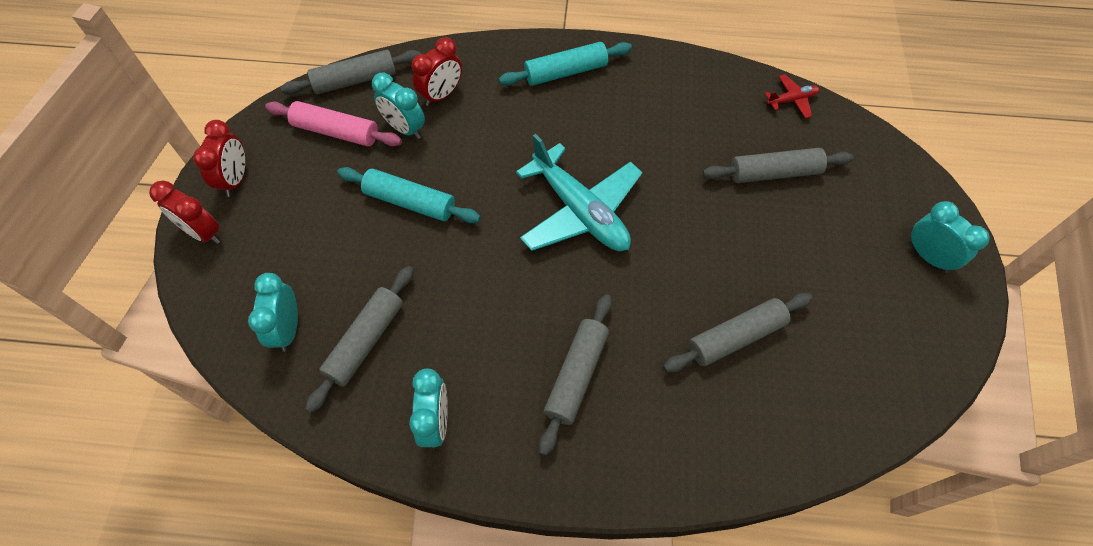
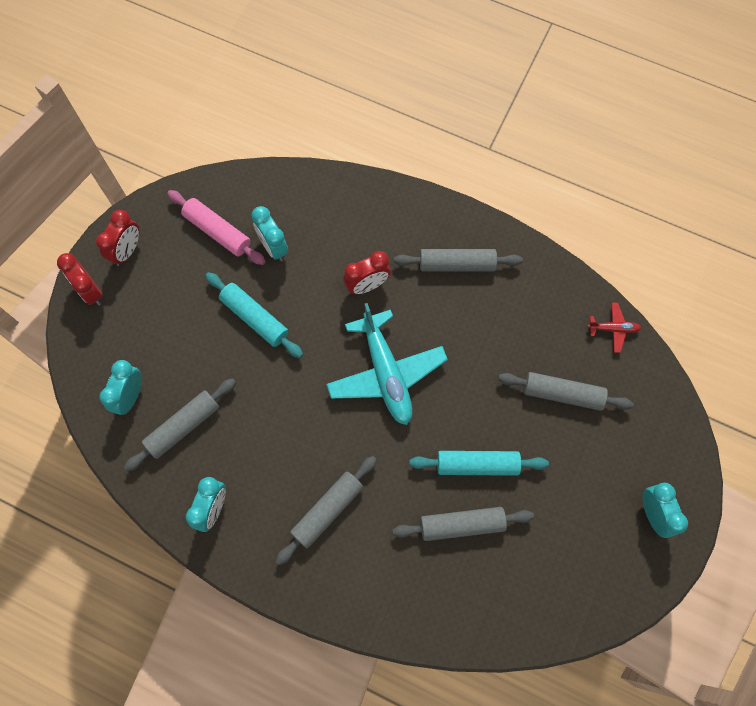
camera: 20 degrees right, 10 degrees up
(355, 80) = (248, 185): grey rolling pin -> grey rolling pin (457, 264)
(441, 95) = (314, 224): red clock -> red clock (367, 285)
(565, 72) = (428, 235): turquoise rolling pin -> turquoise rolling pin (477, 464)

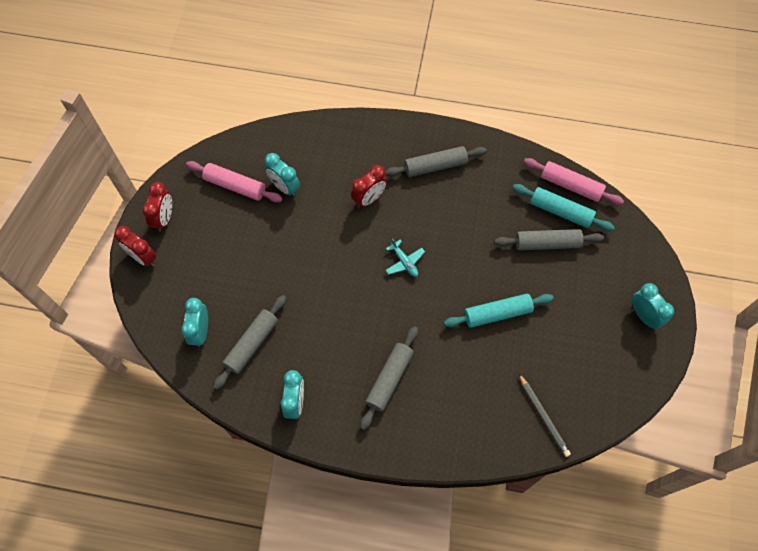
camera: 15 degrees left, 5 degrees down
(255, 318) = (286, 245): turquoise rolling pin -> turquoise rolling pin (560, 211)
(386, 373) = (404, 262): turquoise plane -> turquoise plane, size x0.44
(462, 524) = (499, 362): grey rolling pin -> none
(495, 604) = (543, 416): none -> grey pencil
(613, 329) = (571, 185): red plane -> pink rolling pin

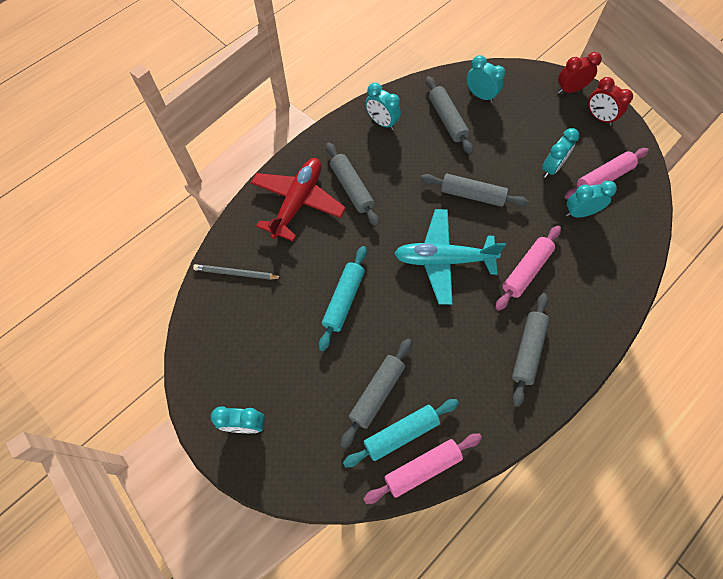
camera: 125 degrees right, 0 degrees up
(250, 229) = (551, 168): none -> turquoise clock
(324, 275) = (472, 195): none -> grey rolling pin
(369, 199) = (526, 271): red clock -> pink rolling pin
(404, 262) = (443, 260): turquoise plane -> turquoise plane, size x2.26
(438, 416) = (298, 202): none -> red plane

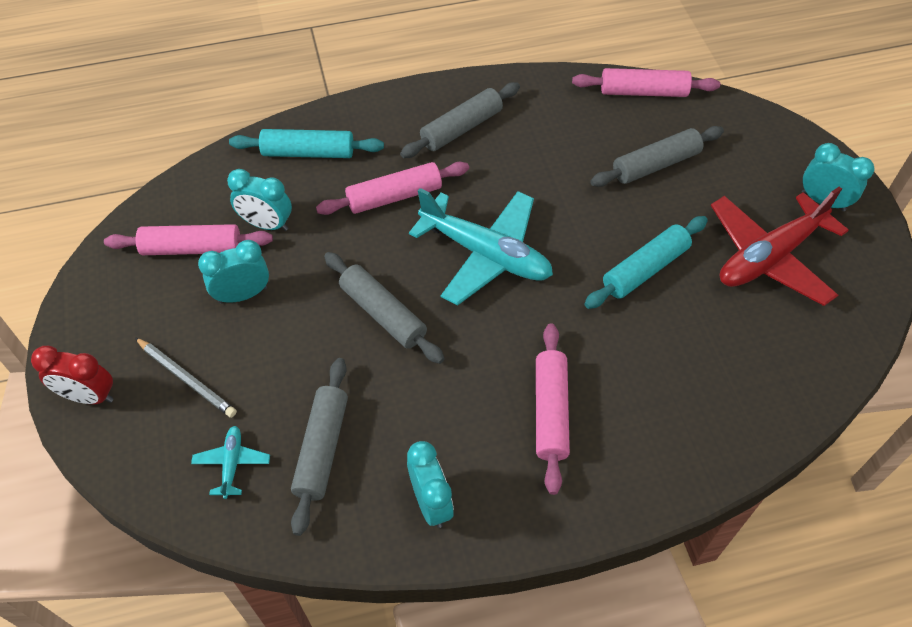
camera: 150 degrees left, 10 degrees down
(236, 273) = (783, 370): grey pencil -> grey pencil (187, 378)
(298, 202) = (647, 431): red plane -> red plane (769, 257)
(352, 188) = (550, 411): grey rolling pin -> pink rolling pin
(401, 434) = (649, 123): turquoise rolling pin -> turquoise rolling pin (308, 152)
(480, 95) = (232, 464): turquoise clock -> turquoise plane
(599, 117) = (100, 329): red clock -> none

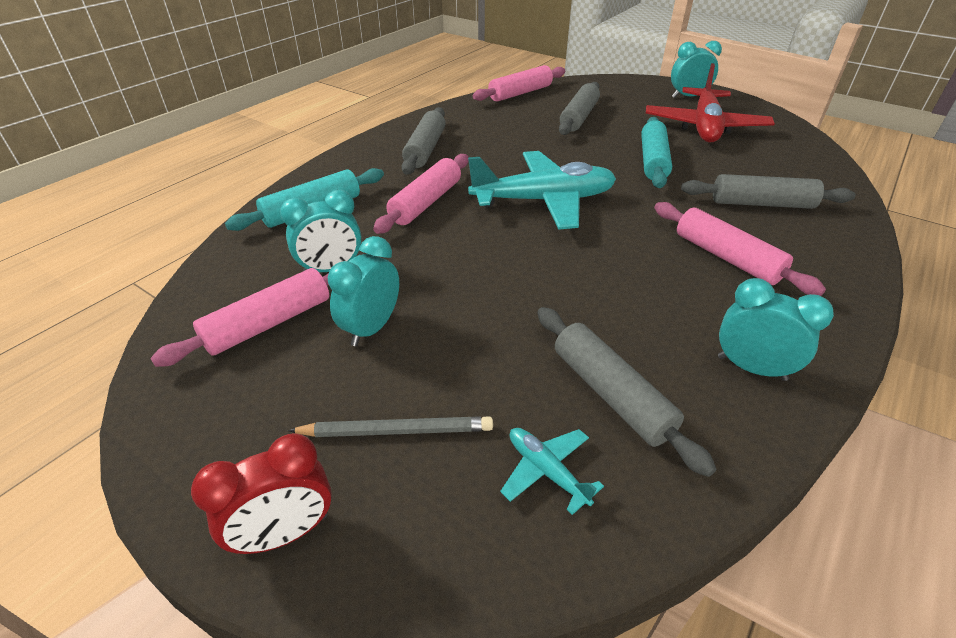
camera: 40 degrees left, 15 degrees down
(383, 313) = (520, 271): grey rolling pin -> grey rolling pin (761, 203)

